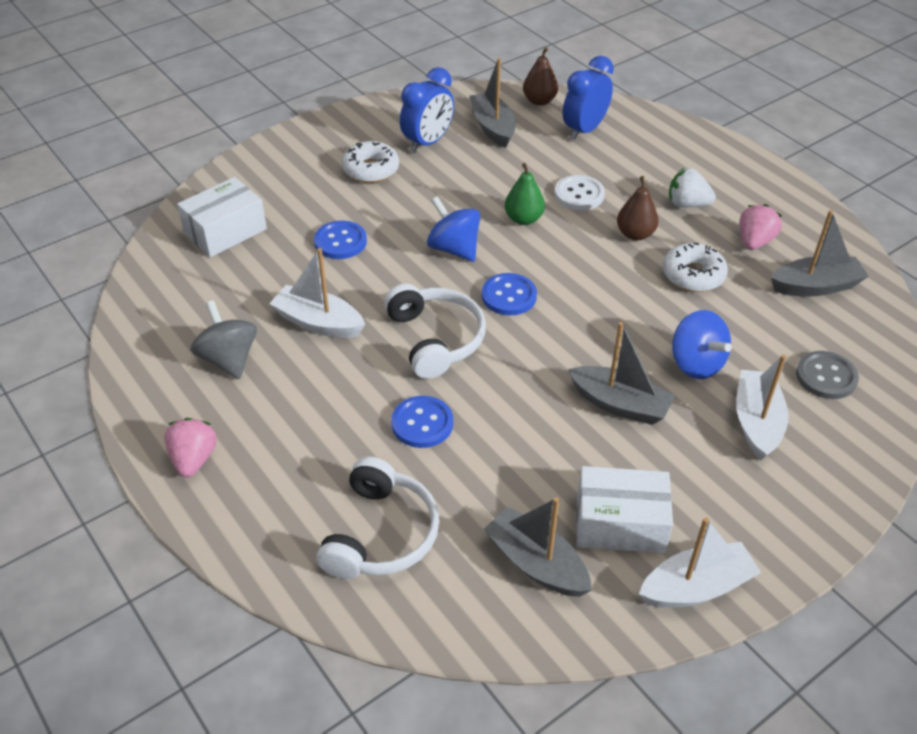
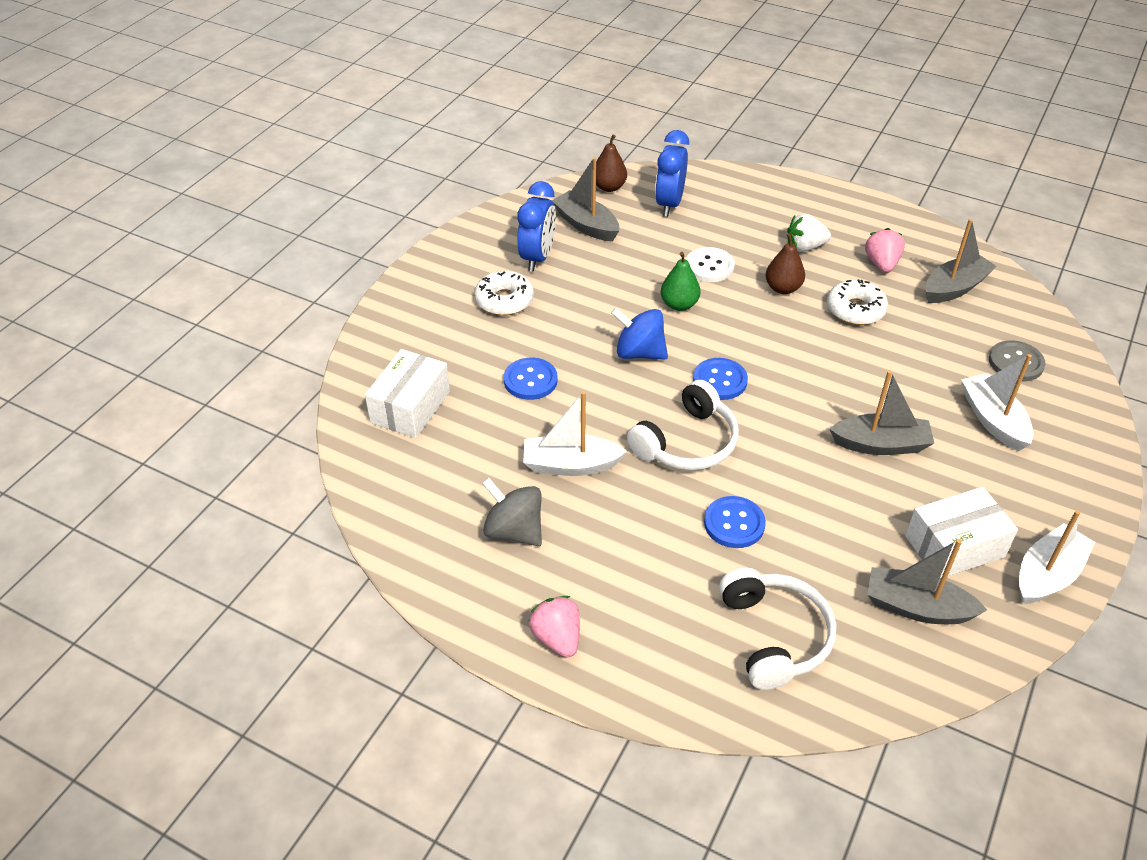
camera: 25 degrees left, 0 degrees up
(435, 339) = (687, 442): white headphones -> white headphones turned 90 degrees clockwise
(696, 363) = (913, 387): blue spinning top -> none

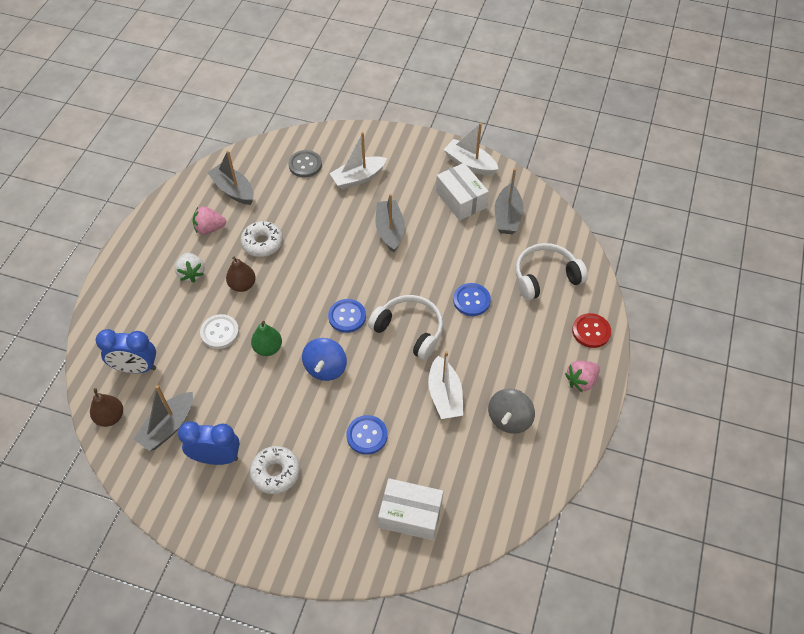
camera: 100 degrees left, 10 degrees up
(651, 677) = (591, 331): none -> red button

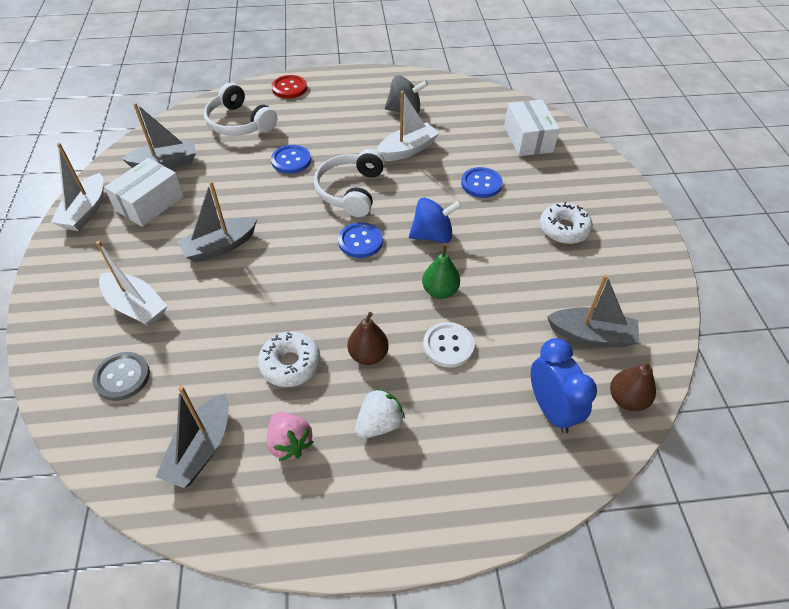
camera: 115 degrees left, 5 degrees down
(216, 457) = (587, 278): blue clock -> none
(581, 381) = (343, 84): pink strawberry -> none

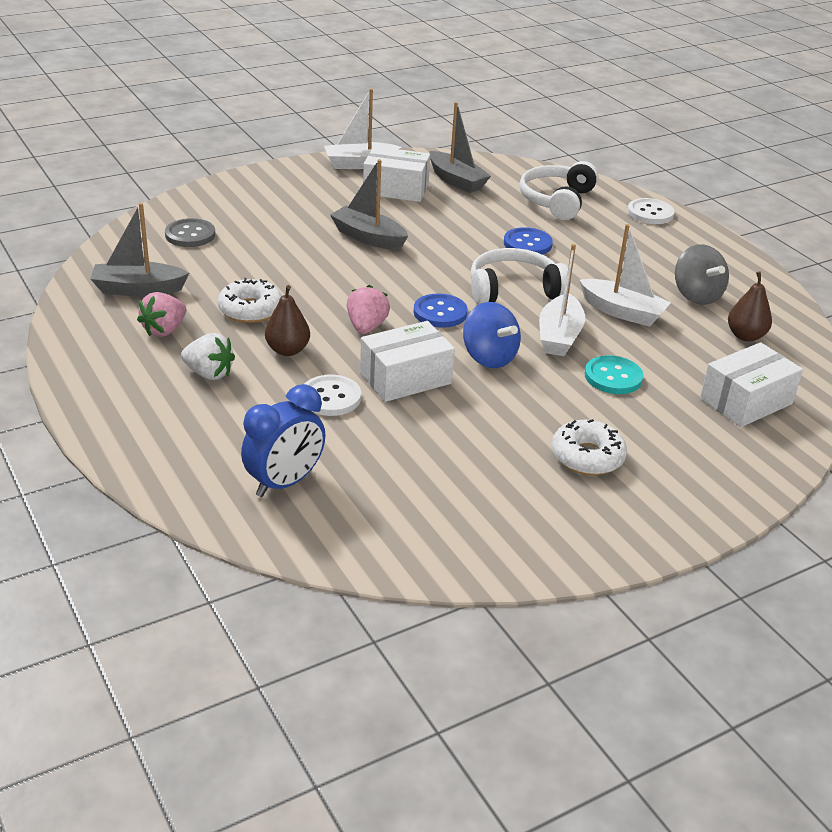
camera: 65 degrees right, 15 degrees down
(136, 306) = (268, 219): white boat -> white boat (559, 336)
(289, 88) = (650, 213): red button -> white button
(358, 292) = (366, 327): none -> pink strawberry
(440, 291) = (405, 378): green pear -> white box
(481, 184) = (613, 377): blue button -> turquoise button
(591, 335) = (414, 501): grey boat -> none
(626, 399) = (331, 541): brown pear -> brown pear (745, 336)

